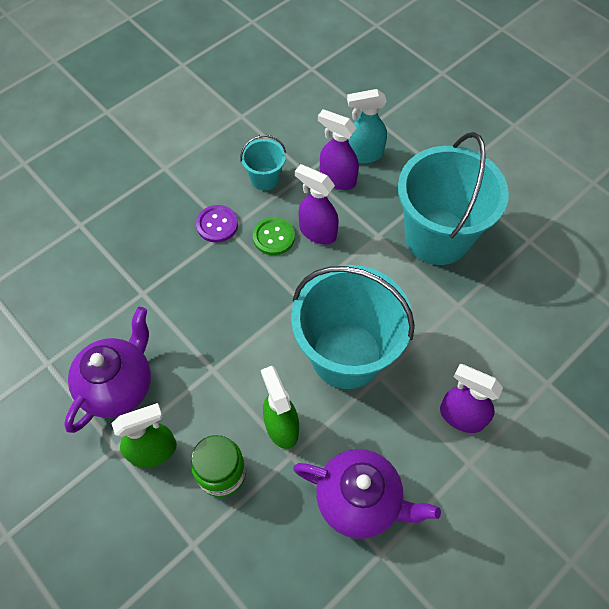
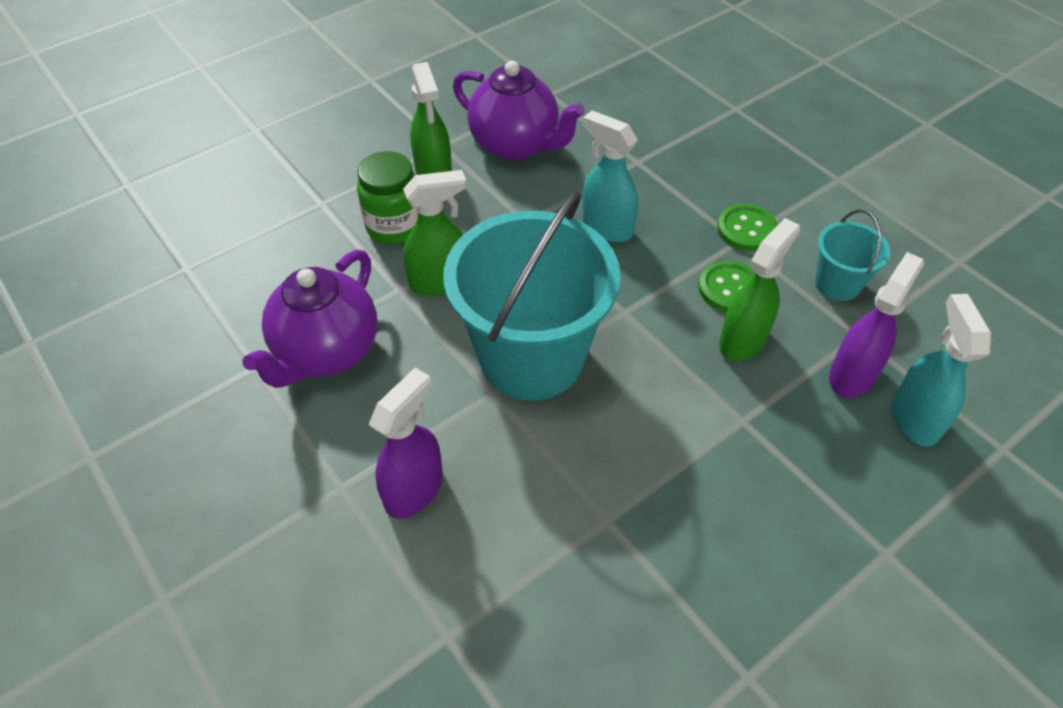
camera: 95 degrees right, 10 degrees down
(217, 224) = (746, 229): purple button -> green button
(217, 313) = (606, 227): none -> turquoise spray bottle
(317, 232) = (743, 340): purple spray bottle -> green spray bottle
(437, 236) = (746, 509): turquoise bucket -> none

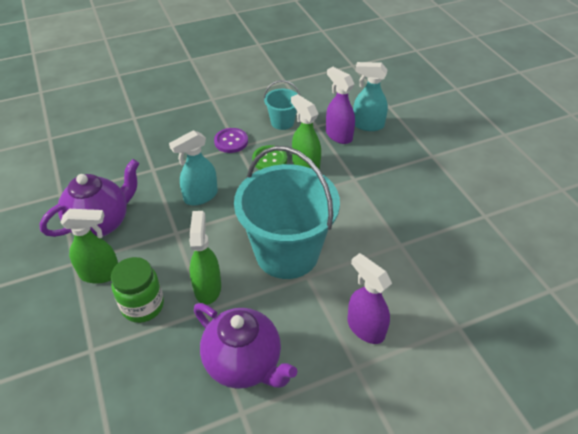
camera: 75 degrees left, 5 degrees down
(746, 229) = (231, 141): green button -> purple button

